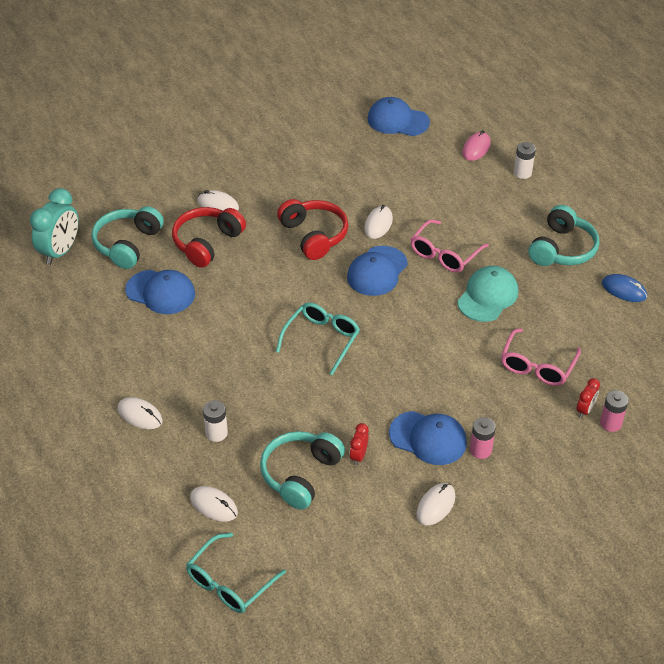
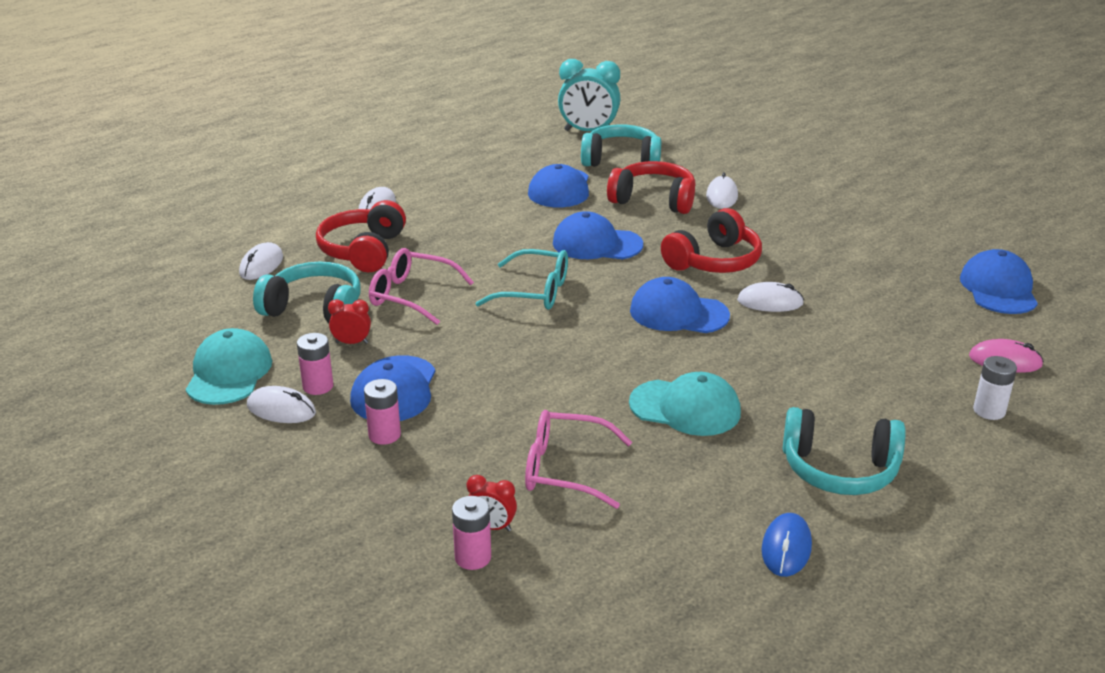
camera: 75 degrees right, 15 degrees down
(216, 433) = (364, 251): white battery -> red headphones
(229, 583) = (158, 290): turquoise glasses -> none
(263, 290) = (597, 244): none -> blue cap
(378, 535) = (229, 373): none -> turquoise cap
(411, 481) = (318, 386): none -> pink battery
(444, 254) = (748, 361): pink glasses -> pink glasses (411, 295)

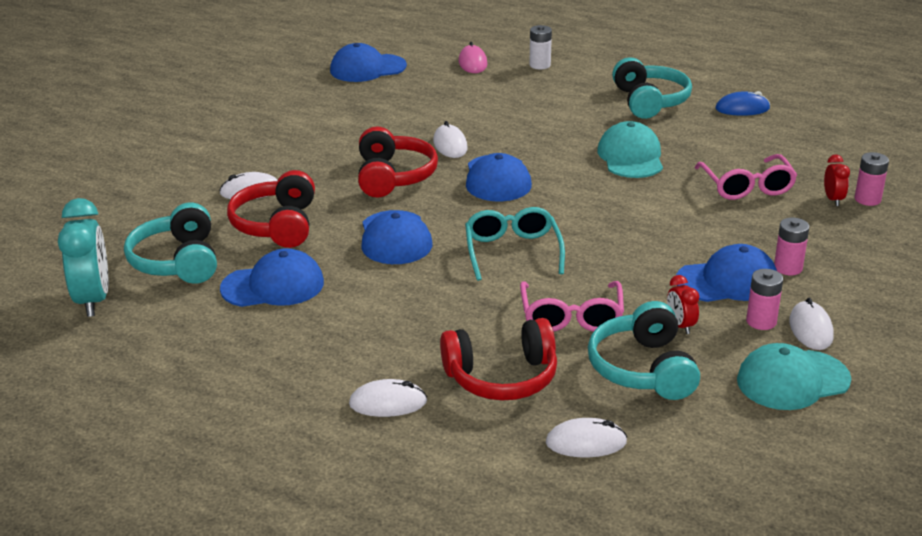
camera: 110 degrees left, 0 degrees up
(714, 261) = (393, 177): red headphones -> red headphones turned 60 degrees clockwise

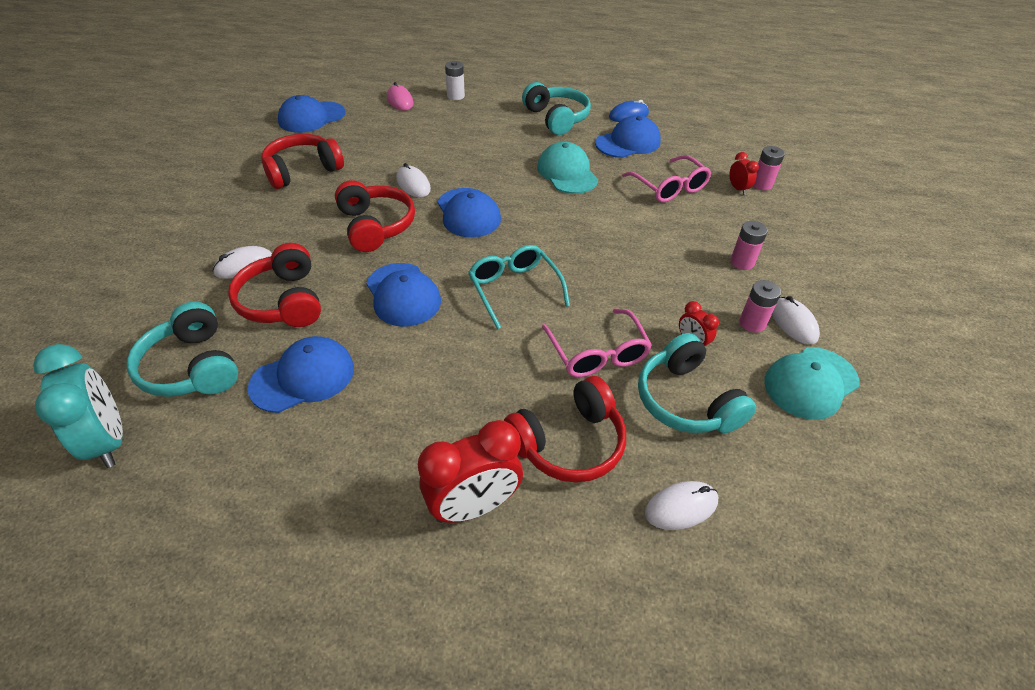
camera: 20 degrees left, 15 degrees up
(338, 117) = (302, 171): none -> red headphones
(388, 403) = (473, 506): white mouse -> red clock
(727, 281) = (704, 285): blue cap -> blue cap (628, 142)

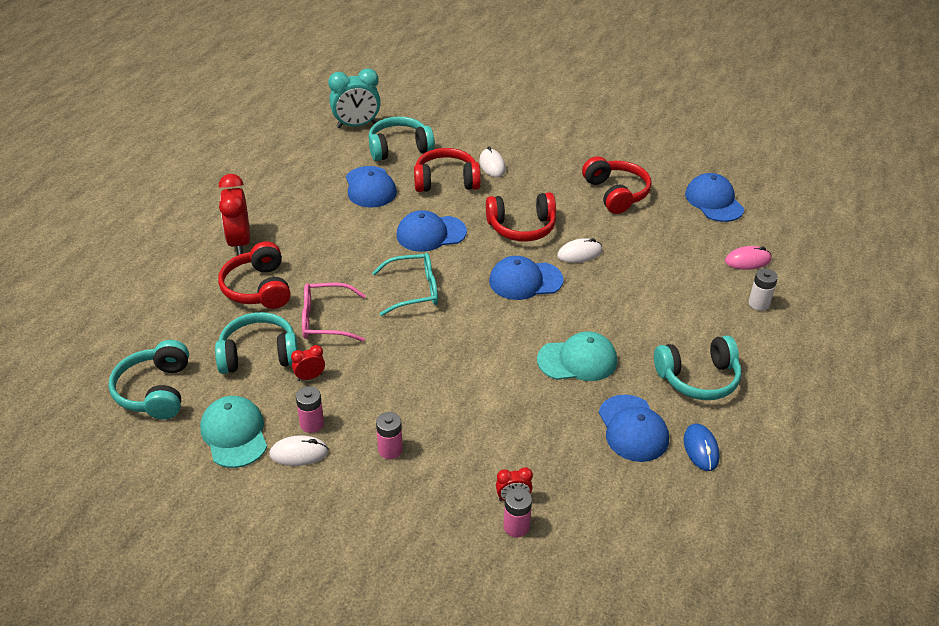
camera: 105 degrees right, 5 degrees down
(669, 187) = (531, 436): pink glasses -> none
(681, 507) = (185, 325): white mouse -> none
(810, 491) = (155, 391): none -> turquoise headphones

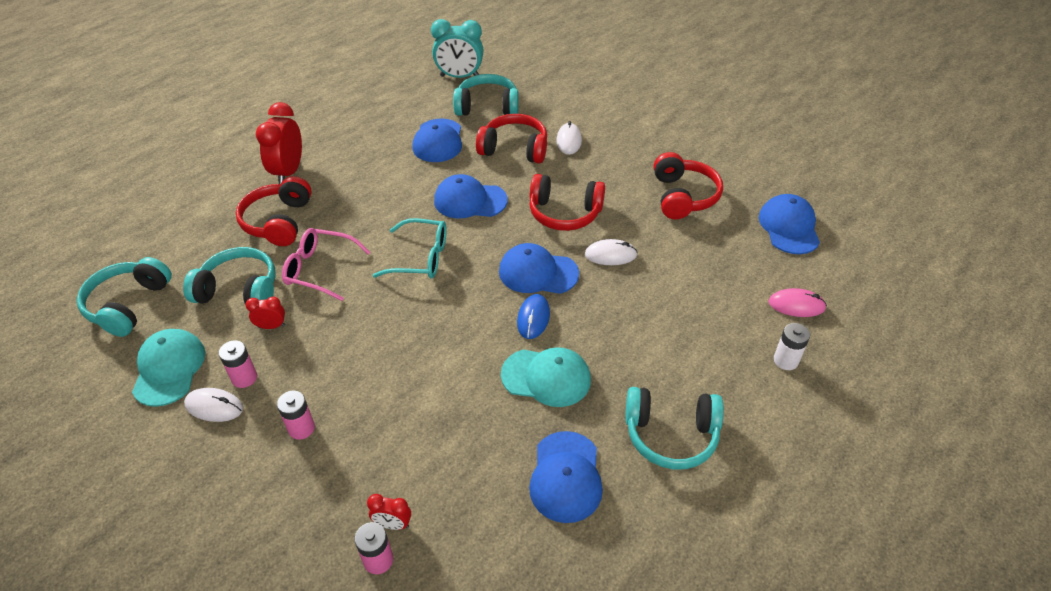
camera: 20 degrees right, 5 degrees up
(701, 449) = (631, 525): blue mouse -> blue mouse (533, 318)

